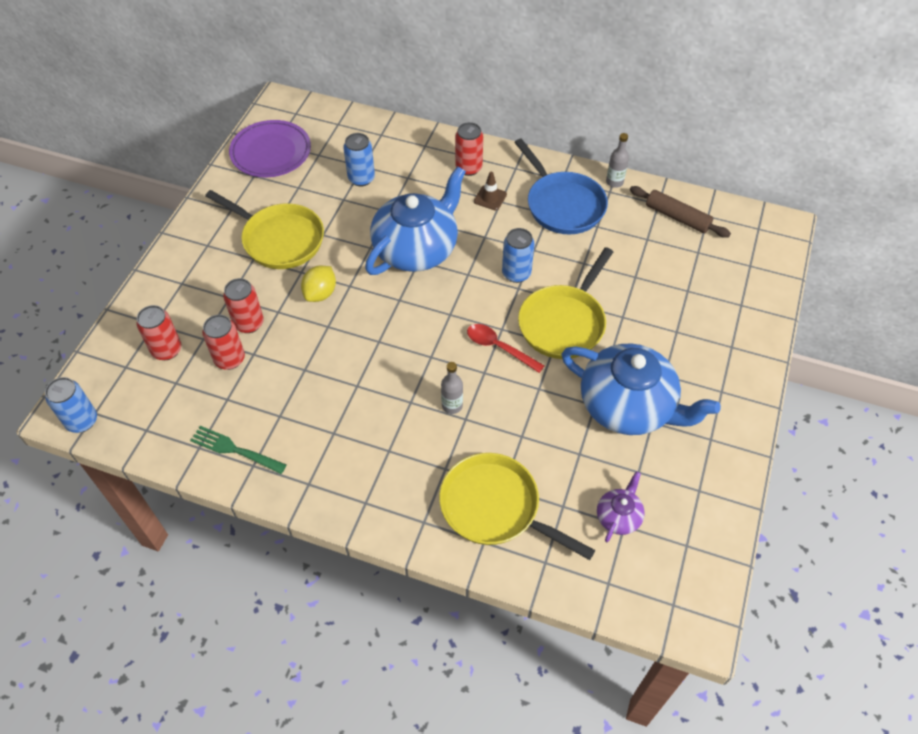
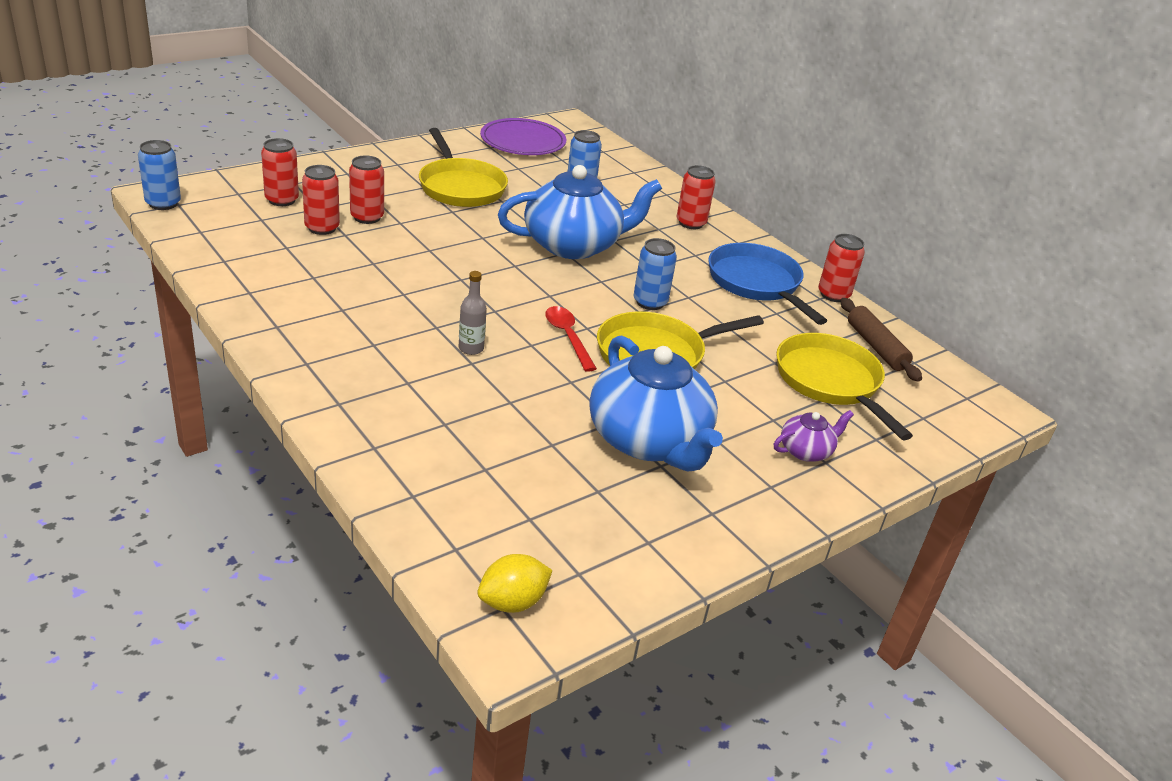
camera: 30 degrees right, 20 degrees down
(235, 449) = (249, 276): green fork -> none
(320, 293) = (450, 230): yellow lemon -> yellow lemon (512, 602)
(490, 198) = (687, 248): brown traffic cone -> none
(495, 508) = (418, 432): yellow pan -> yellow pan (831, 382)
(562, 204) = (757, 284): blue pan -> blue pan turned 150 degrees clockwise
(614, 182) = (833, 295): grey bottle -> red can
(618, 516) = (533, 509): purple teapot -> purple teapot (806, 451)

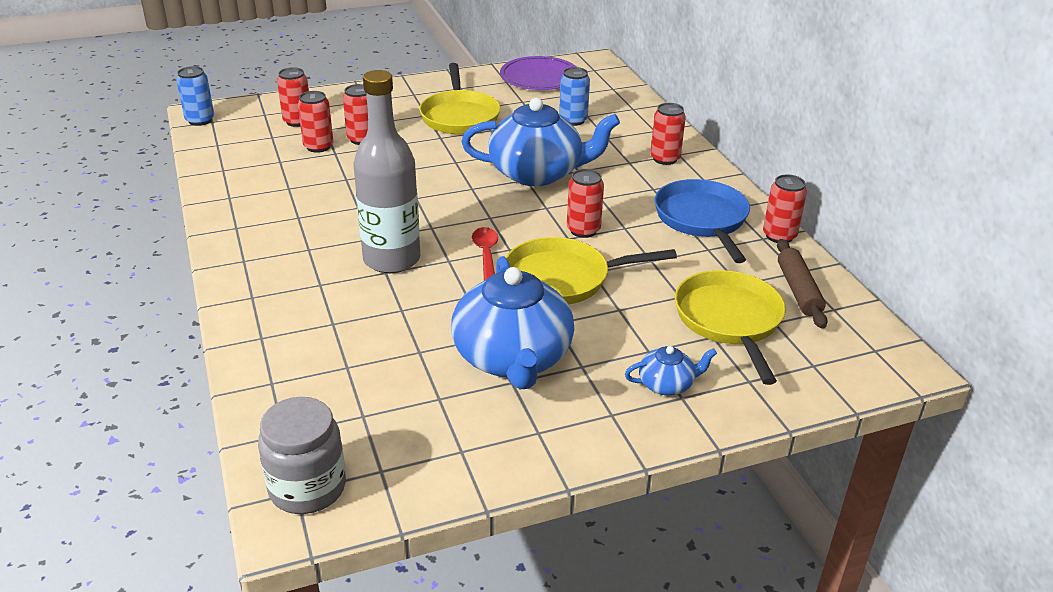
camera: 20 degrees right, 0 degrees up
(471, 348) = (391, 259): grey bottle -> grey bottle, size x2.46
(512, 602) = (307, 488): yellow lemon -> grey jar
(650, 302) = (583, 230): blue can -> red can
(806, 451) = (667, 384): purple teapot -> blue teapot

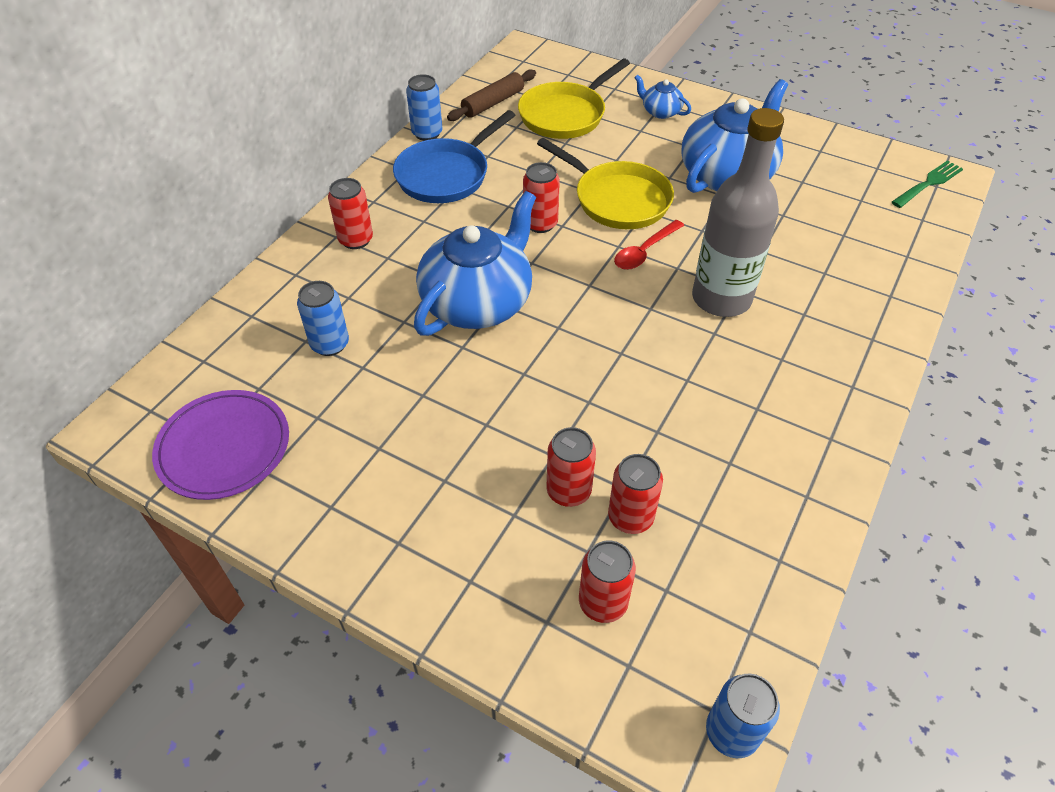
camera: 130 degrees left, 15 degrees up
(307, 488) = (928, 183): grey jar -> green fork
(459, 116) = (416, 446): yellow pan -> none
(537, 173) = (478, 302): blue teapot -> blue teapot turned 75 degrees clockwise
(779, 236) = (427, 133): red can -> blue can

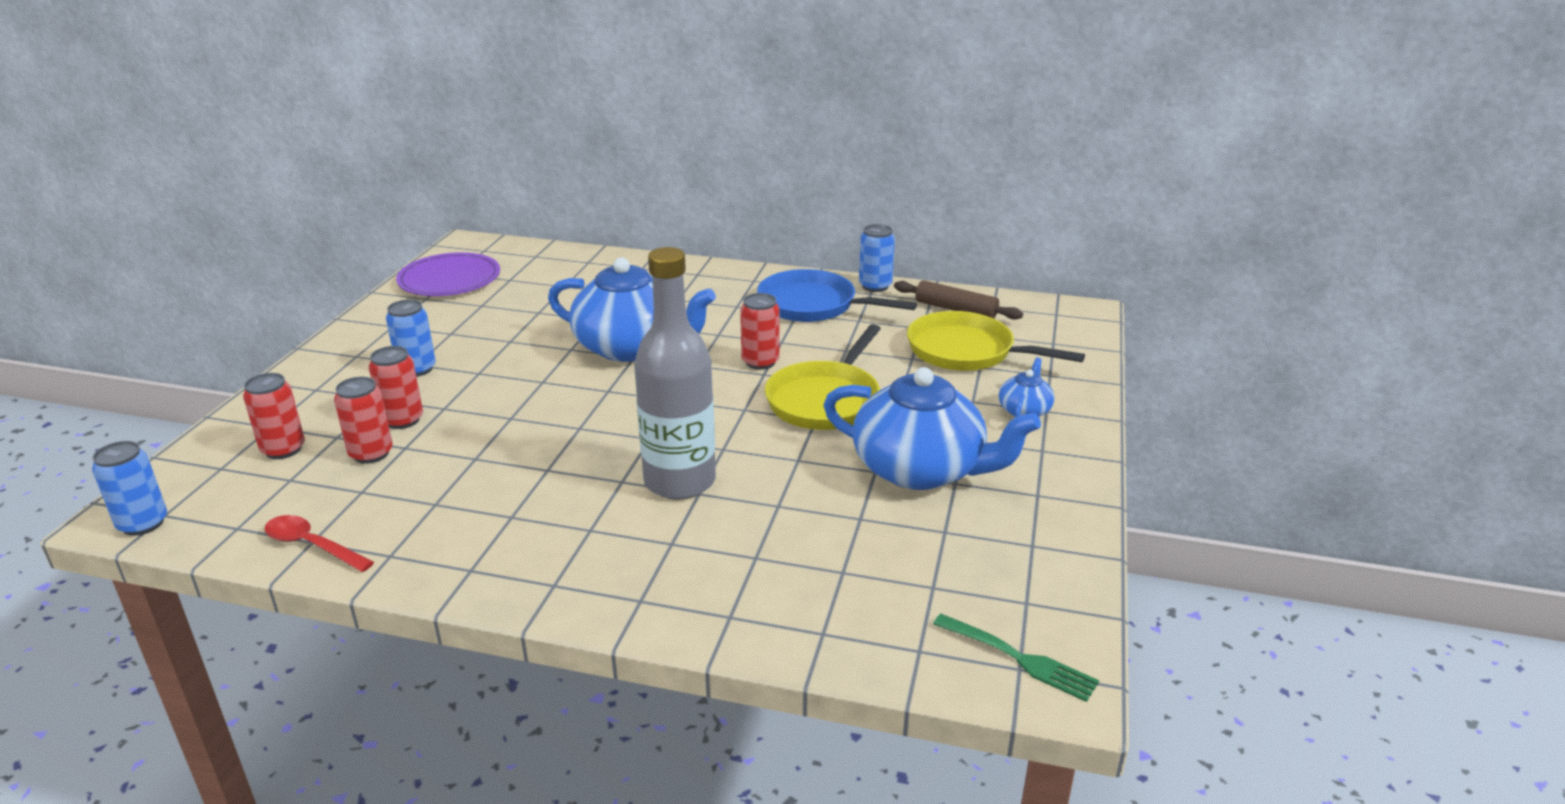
camera: 75 degrees right, 20 degrees down
(330, 344) = (562, 295): blue can -> blue can (417, 369)
(356, 240) = (696, 282): red can -> none
(644, 252) = (741, 425): red spoon -> red spoon (311, 545)

